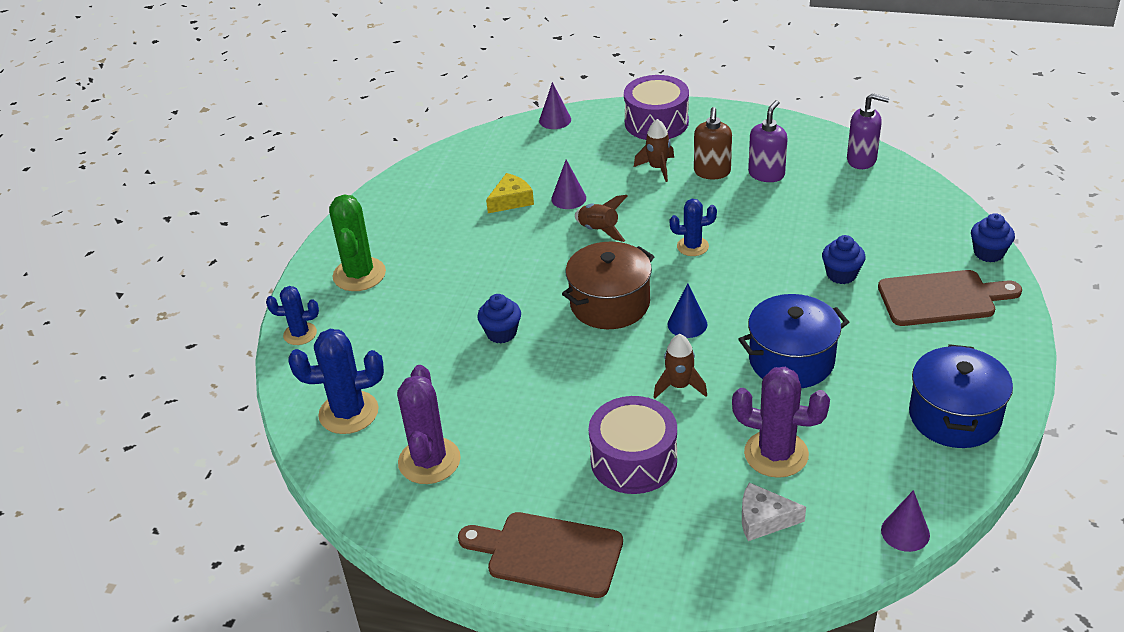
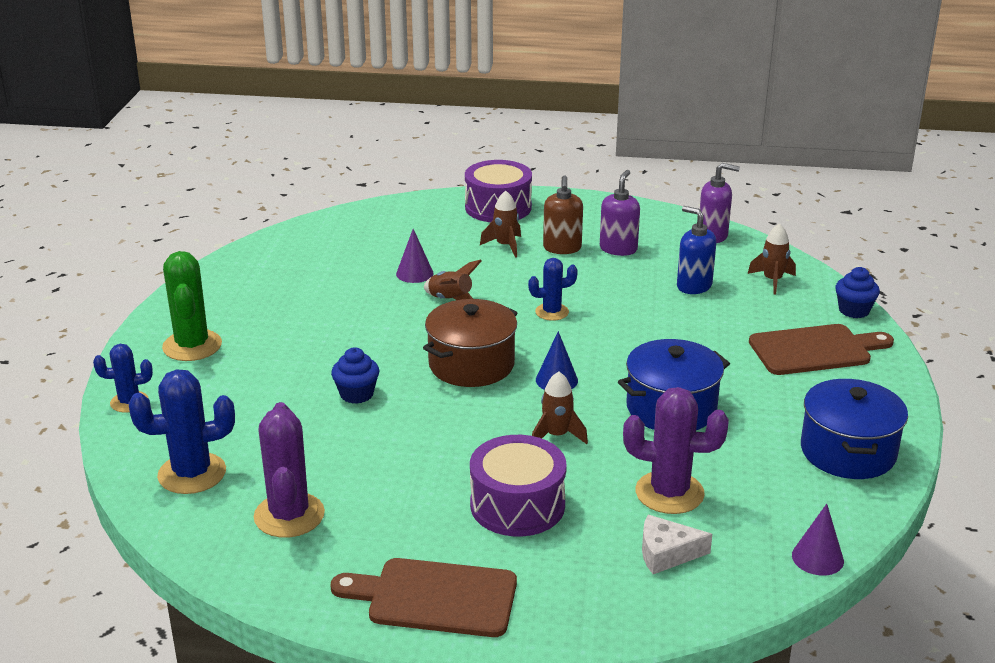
camera: 10 degrees left, 10 degrees down
(511, 200) = (353, 276): yellow cheese -> none
(555, 120) = (391, 207): purple cone -> none
(834, 220) = (693, 286): none -> blue soap dispenser
(841, 274) = (709, 332): blue cupcake -> none
(912, 215) = (772, 281): none -> brown rocket

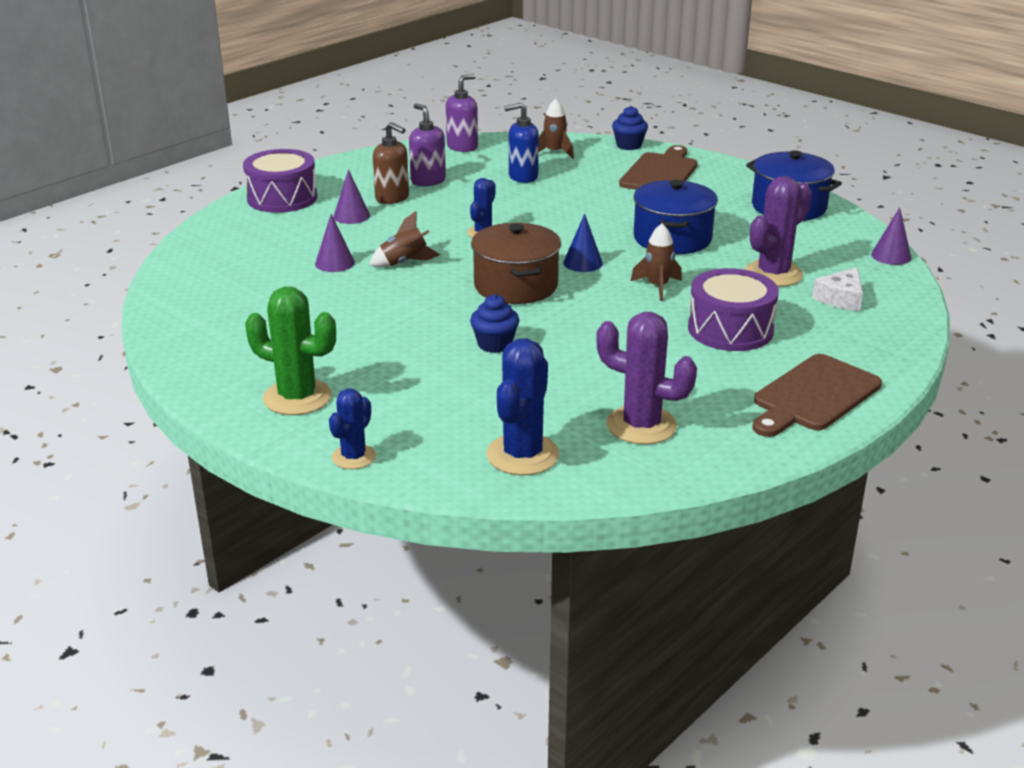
camera: 55 degrees left, 0 degrees up
(505, 246) = (351, 216): brown rocket -> purple cone

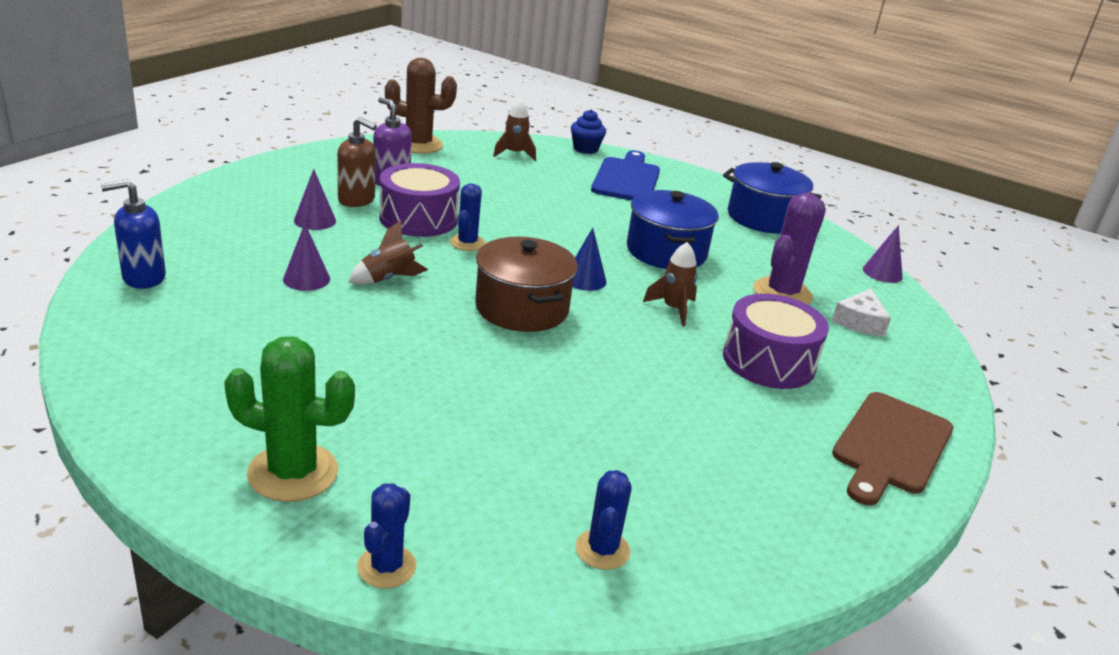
camera: 15 degrees left, 0 degrees up
(282, 198) = (230, 197): purple drum -> purple drum (418, 218)
(462, 147) = (418, 145): purple soap dispenser -> brown cactus
(495, 344) = (521, 386): blue cupcake -> none
(522, 455) = (602, 550): blue cactus -> blue cactus, size x0.60
(523, 177) = (490, 179): blue soap dispenser -> blue soap dispenser (143, 278)
(641, 425) = (725, 496): purple cactus -> none
(660, 173) = (627, 178): brown cutting board -> blue cutting board

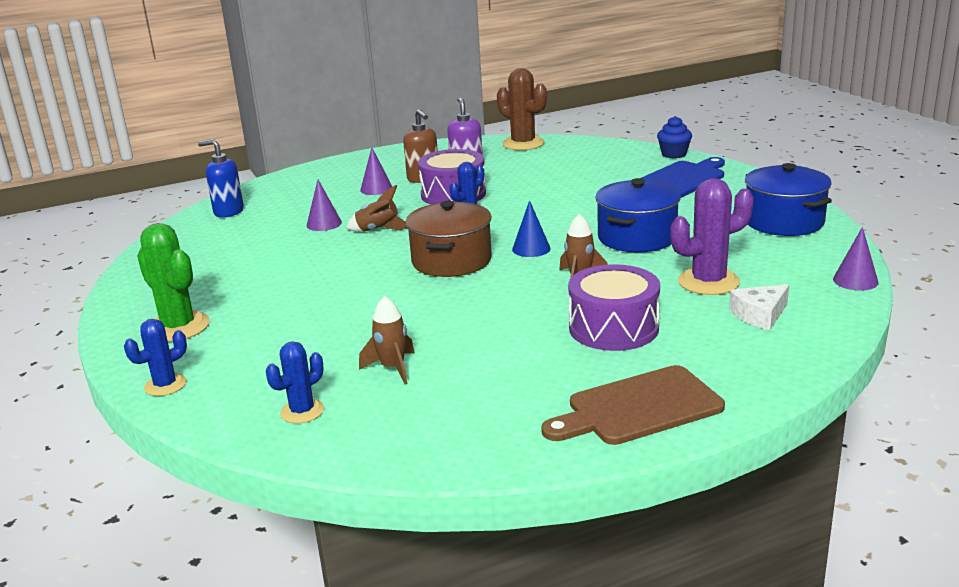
camera: 40 degrees right, 5 degrees down
(515, 154) = (599, 155): brown rocket -> brown rocket (393, 368)

